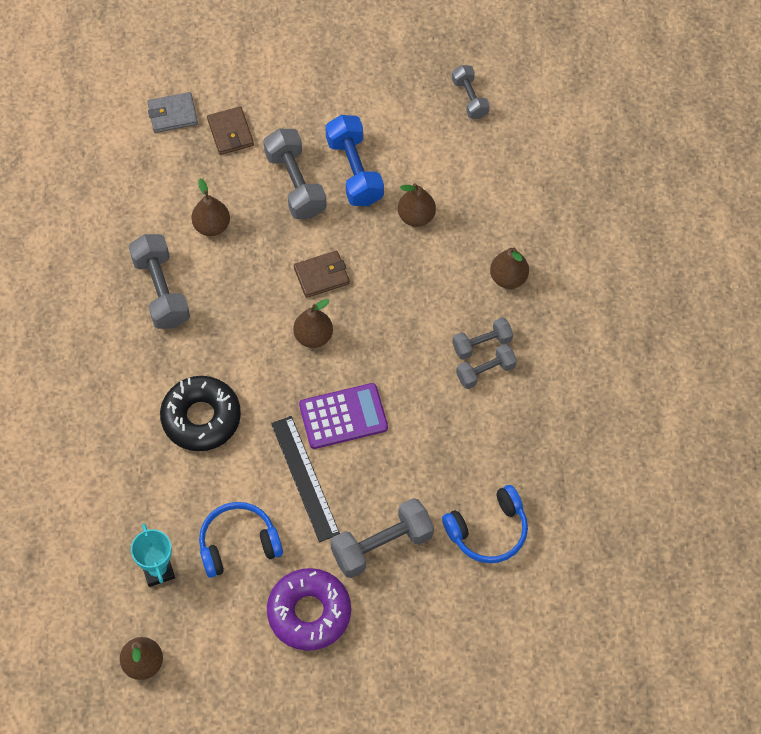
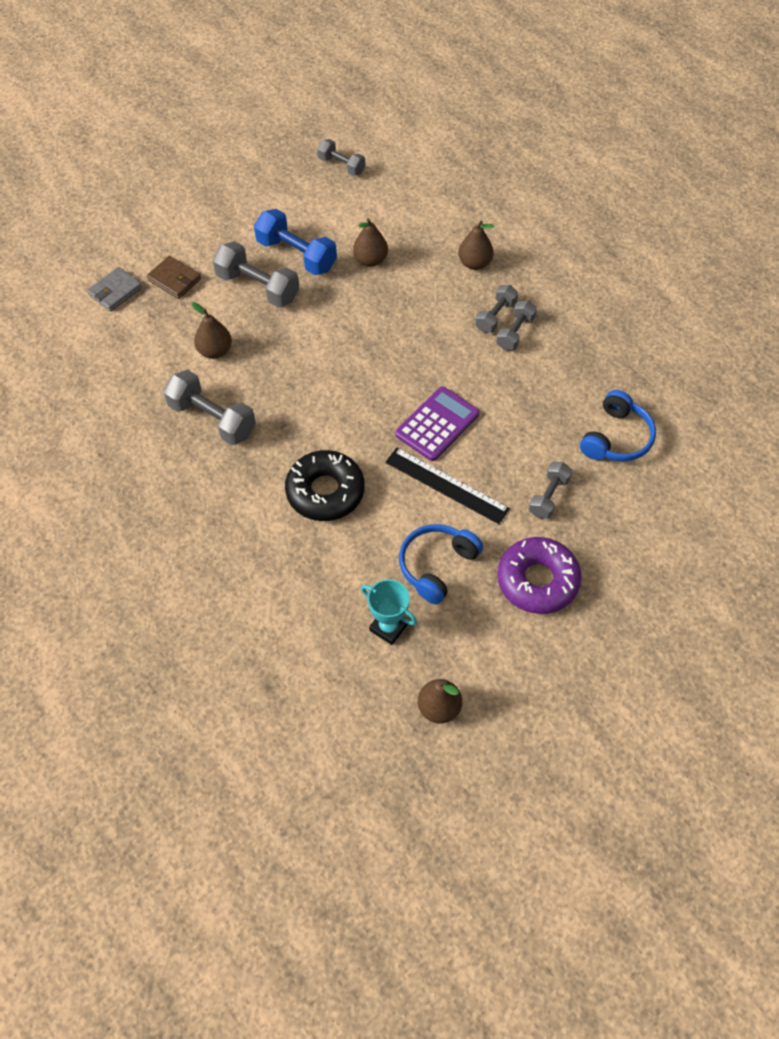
camera: 35 degrees left, 5 degrees down
(313, 336) = (364, 382): brown pear -> none
(321, 276) = (333, 338): brown wallet -> none
(382, 545) = (548, 496): grey dumbbell -> grey dumbbell, size x0.61

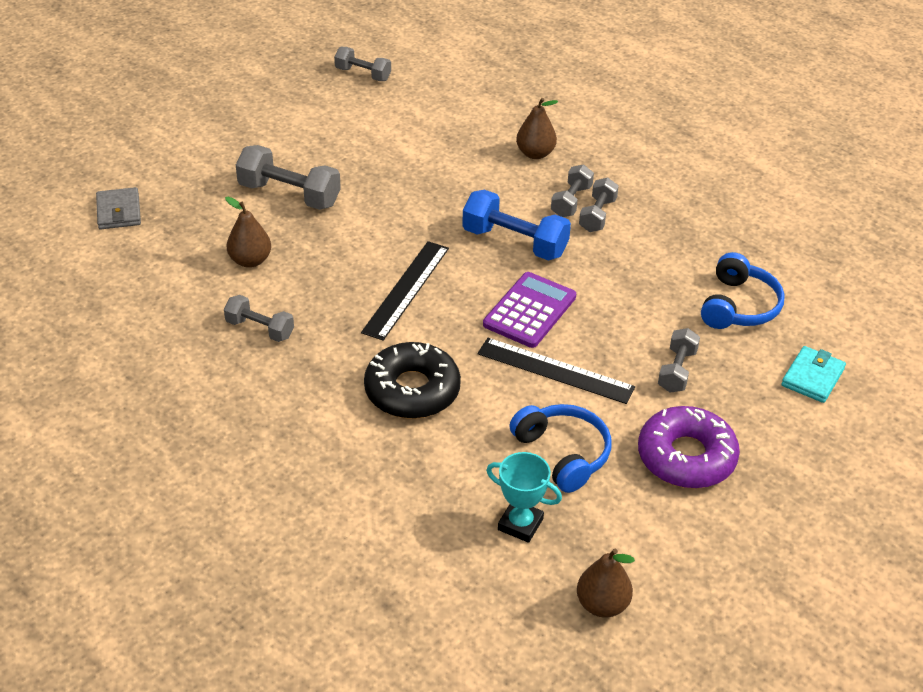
camera: 10 degrees left, 15 degrees down
(115, 291) = (119, 212): grey wallet -> grey wallet turned 45 degrees counterclockwise
(174, 280) = (188, 195): brown wallet -> none
(212, 419) = (260, 329): grey dumbbell -> grey dumbbell, size x0.61
(296, 255) = (328, 160): blue dumbbell -> blue dumbbell (515, 242)
(338, 392) = (406, 289): none -> black ruler
(370, 260) = (416, 159): brown pear -> none
(436, 566) = (563, 453): blue headphones -> blue headphones turned 120 degrees clockwise
(663, 516) = (812, 377): none -> turquoise wallet

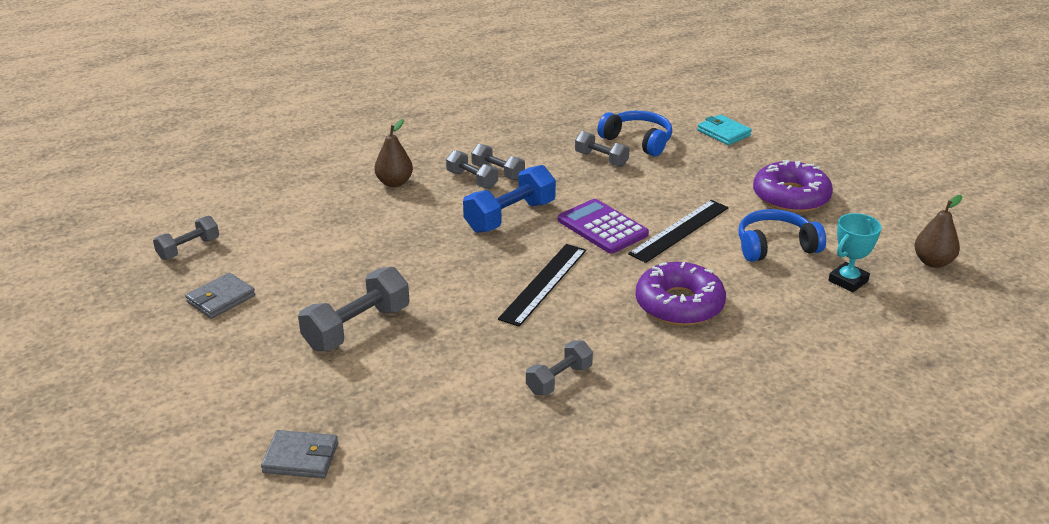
camera: 70 degrees left, 10 degrees down
(250, 260) = (449, 370): brown pear -> none
(300, 113) = (221, 299): none -> grey wallet
(406, 289) = (543, 283): black ruler -> black ruler turned 75 degrees clockwise
(412, 390) = (679, 304): black donut -> purple donut
(677, 371) = (699, 180): grey dumbbell -> grey dumbbell (601, 159)

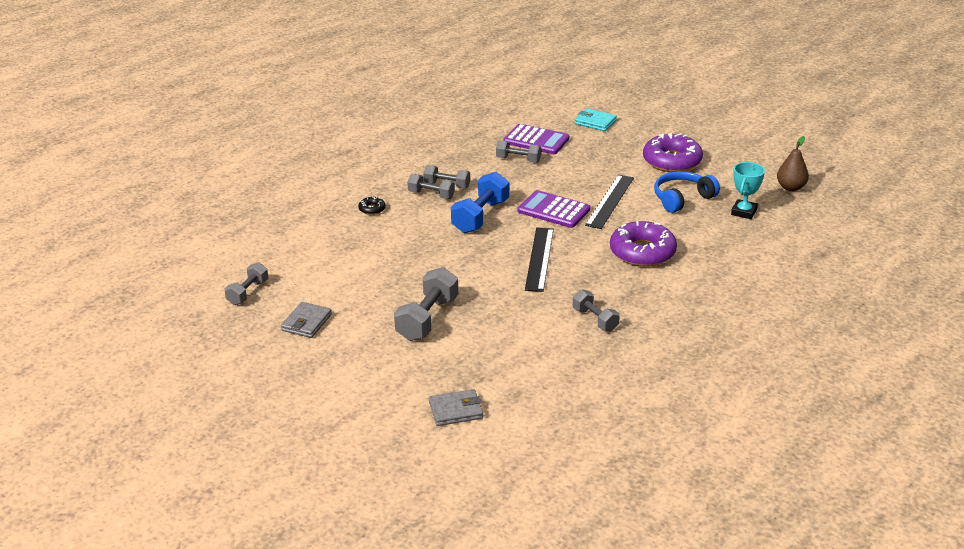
camera: 20 degrees left, 0 degrees up
(394, 183) = (372, 209): brown pear -> black donut
(559, 380) = (595, 319): grey dumbbell -> grey dumbbell turned 60 degrees counterclockwise
(638, 141) = (536, 140): blue headphones -> purple calculator

